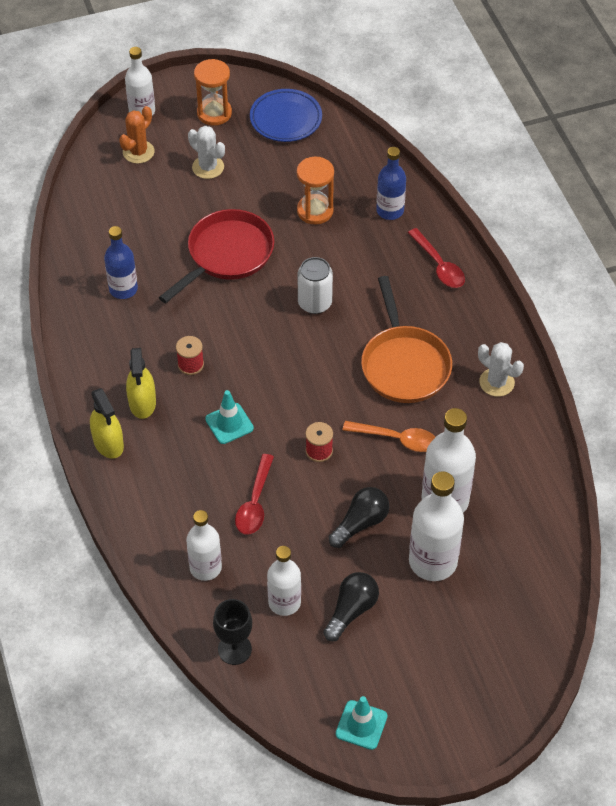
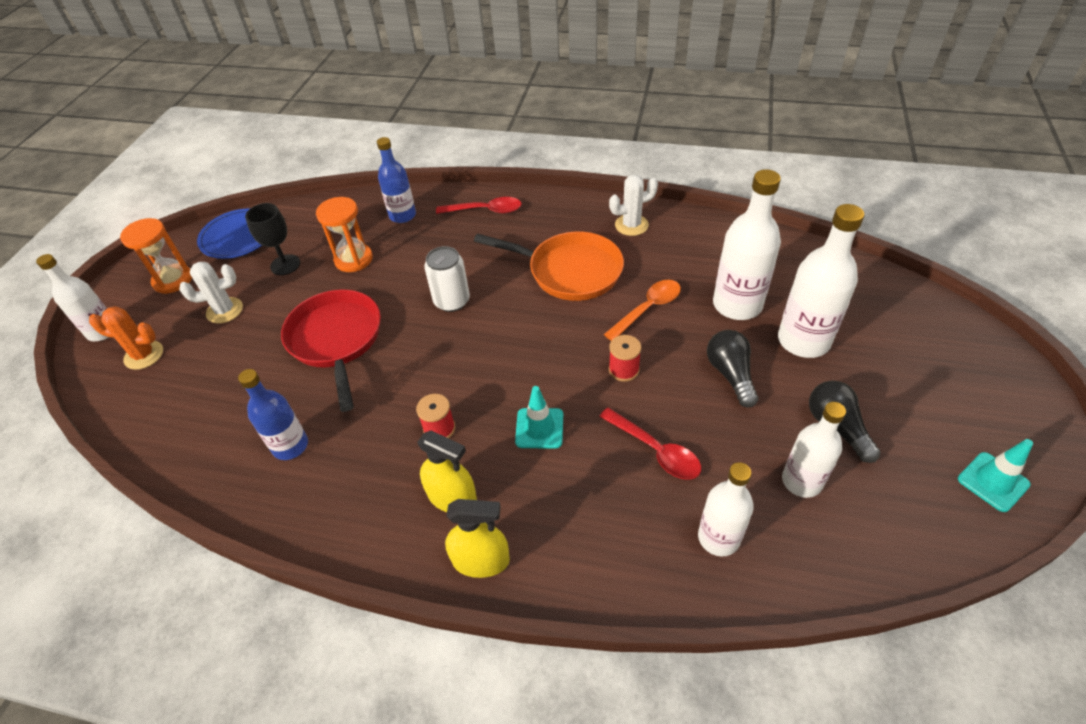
camera: 55 degrees left, 5 degrees down
(138, 152) = (144, 355): orange cactus -> orange cactus turned 60 degrees counterclockwise
(234, 649) = (849, 560): black goblet -> black goblet (285, 265)

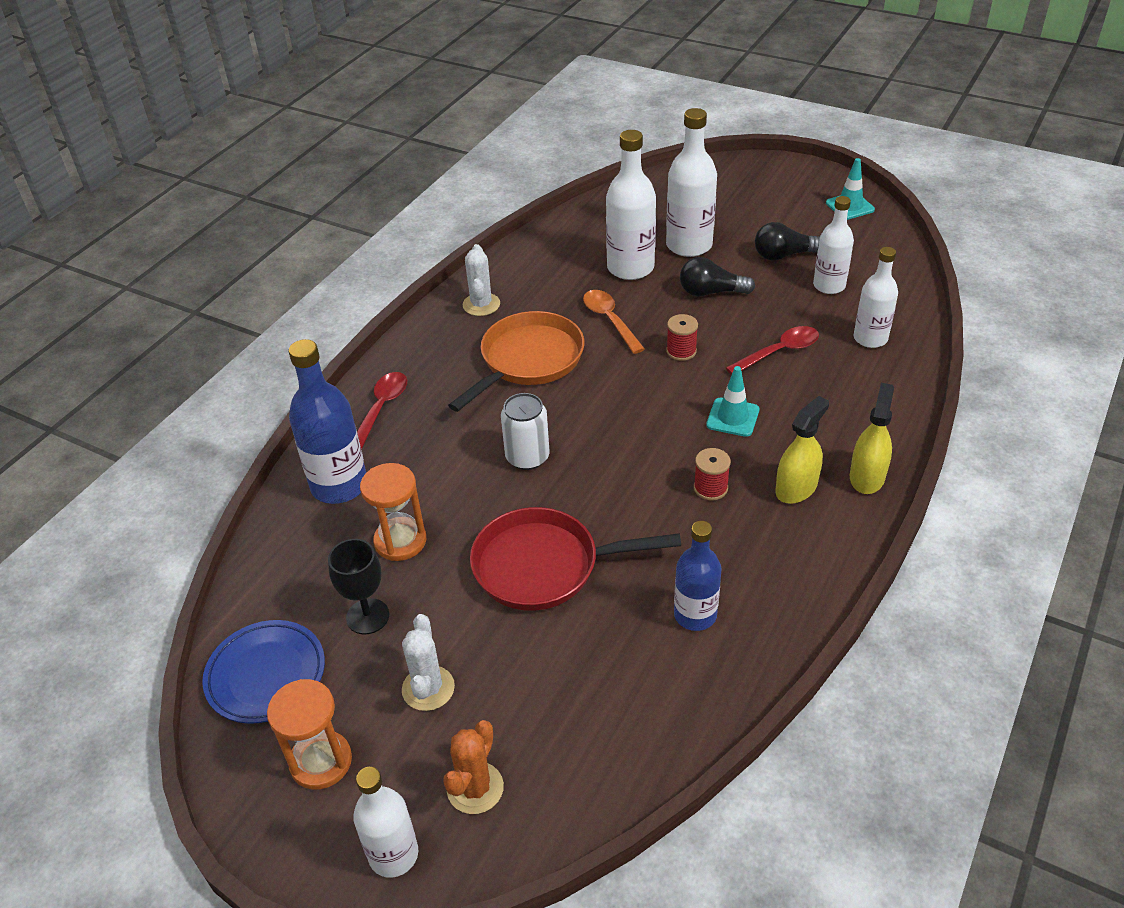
camera: 75 degrees left, 5 degrees down
(402, 215) = (339, 485): blue bottle -> blue bottle, size x1.52

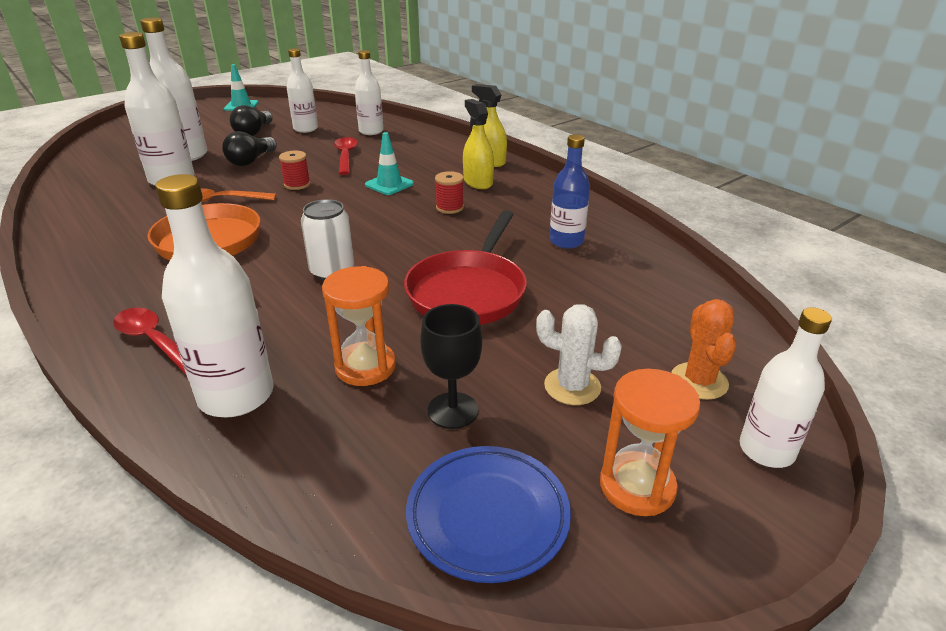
camera: 70 degrees left, 10 degrees down
(339, 485) = (236, 395): blue bottle -> white bottle
(475, 788) = (699, 381): orange cactus -> orange cactus turned 45 degrees clockwise
(481, 304) = (95, 251): white cactus -> none

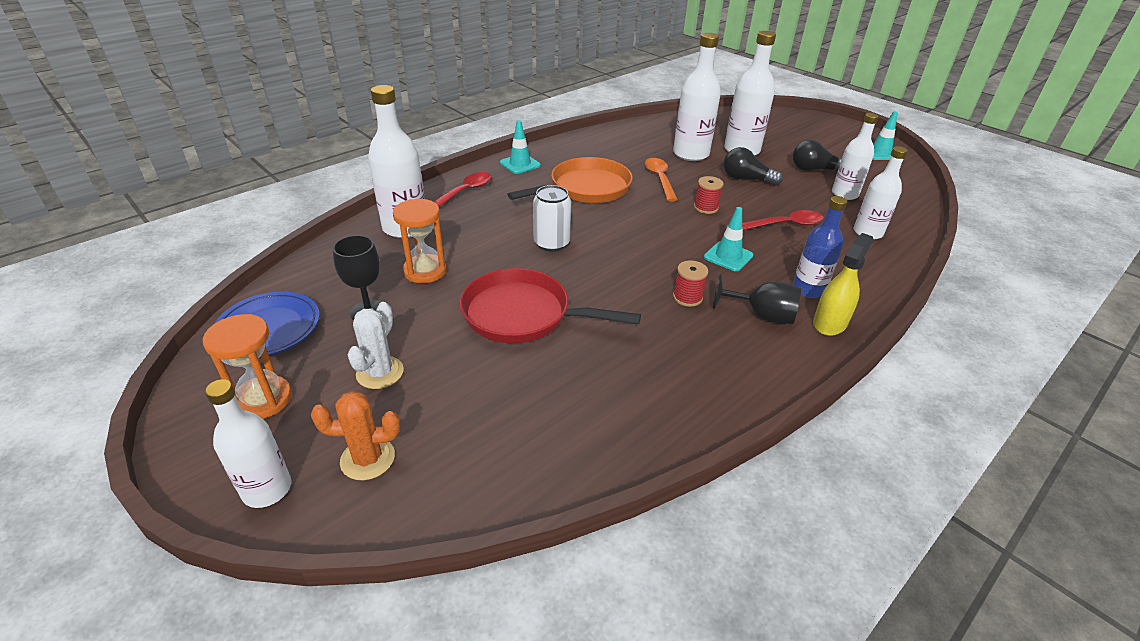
camera: 85 degrees right, 5 degrees up
(98, 292) = (520, 164): none -> turquoise traffic cone
(478, 182) = (762, 315): yellow spray bottle -> black goblet
(566, 241) = (630, 383): blue bottle -> blue bottle (808, 289)

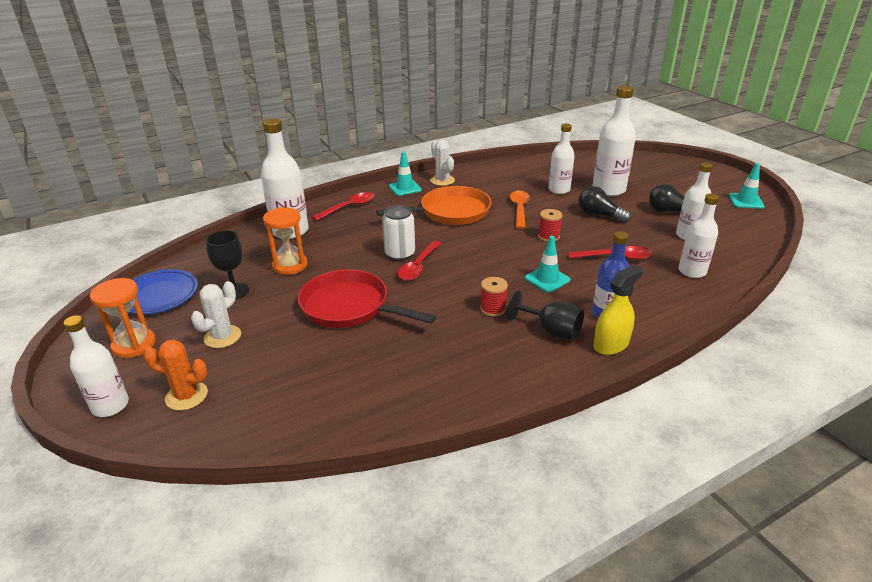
camera: 15 degrees right, 5 degrees down
(558, 152) = (442, 180): none -> white cactus
(580, 256) = (418, 267): none -> red spoon
(691, 154) = (559, 190): white bottle -> white bottle, size x0.66

